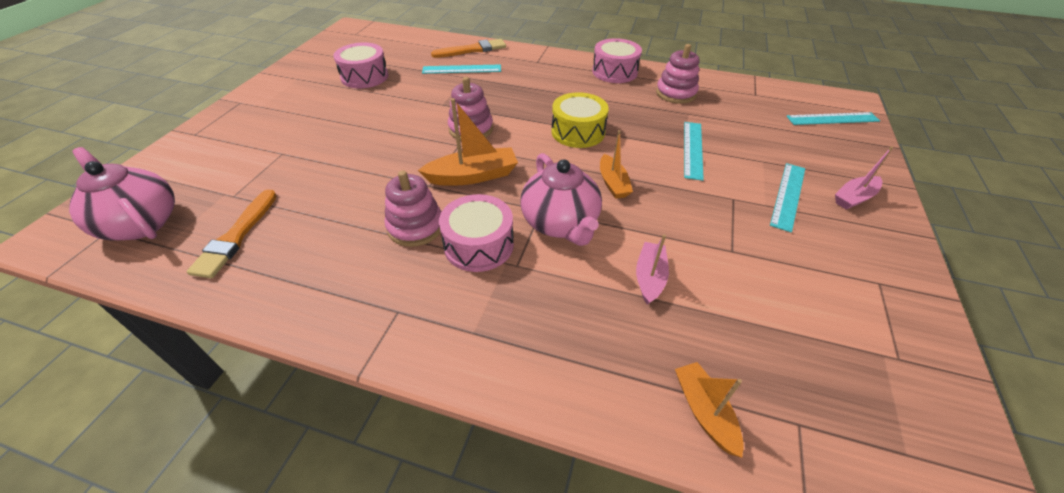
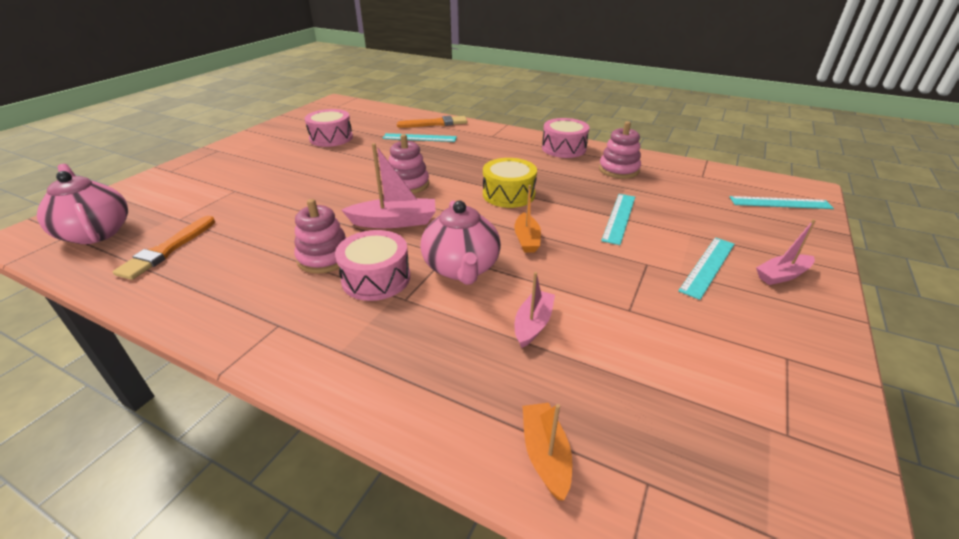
camera: 10 degrees right, 10 degrees down
(473, 176) = (394, 222): orange boat -> pink boat

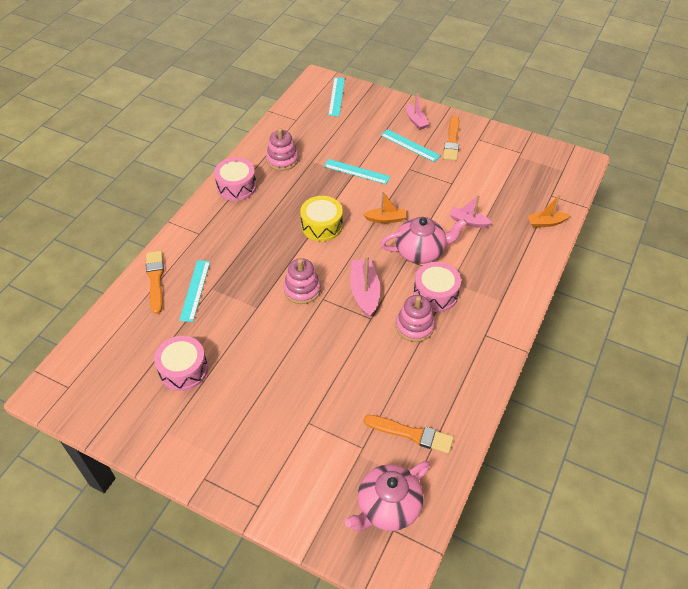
camera: 90 degrees left, 15 degrees up
(754, 317) = (452, 141): none -> orange brush

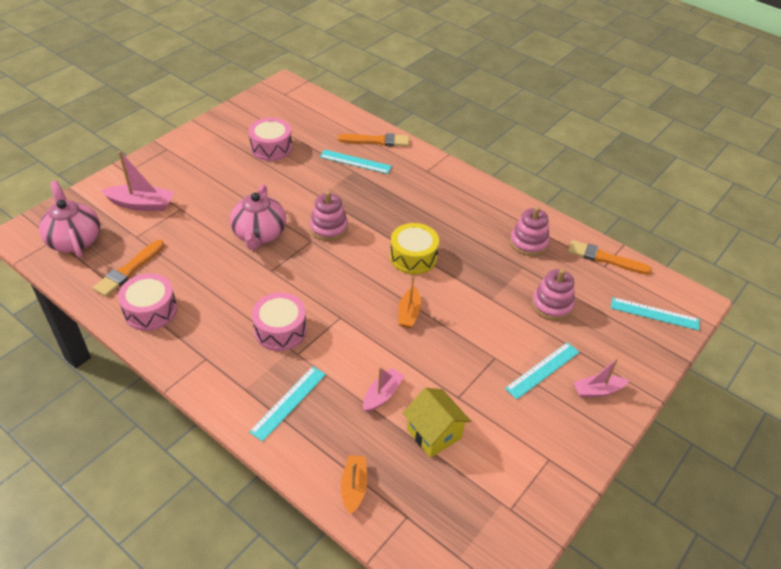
camera: 100 degrees right, 5 degrees down
(236, 186) = (490, 202): pink drum -> pink drum (150, 310)
(356, 171) = (498, 304): turquoise ruler -> turquoise ruler (288, 402)
(364, 292) = (307, 272): pink boat -> pink boat (141, 204)
(414, 326) = (245, 301): pink stacking toy -> pink stacking toy (552, 305)
(420, 251) = (347, 333): pink teapot -> pink teapot (259, 235)
(452, 141) = (548, 423): orange brush -> orange brush (605, 258)
(486, 191) = (434, 433): none -> yellow house

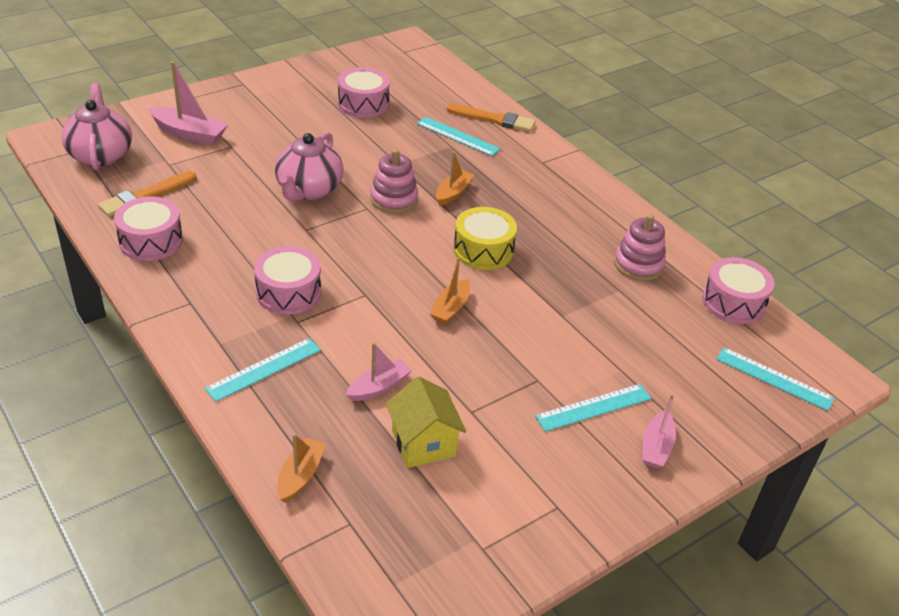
camera: 15 degrees right, 5 degrees down
(371, 212) = (453, 193): none -> orange boat
(552, 305) = (638, 339): pink stacking toy -> none
(597, 390) = (656, 447): pink boat -> pink boat turned 75 degrees counterclockwise
(605, 258) = (733, 302): orange brush -> pink drum

